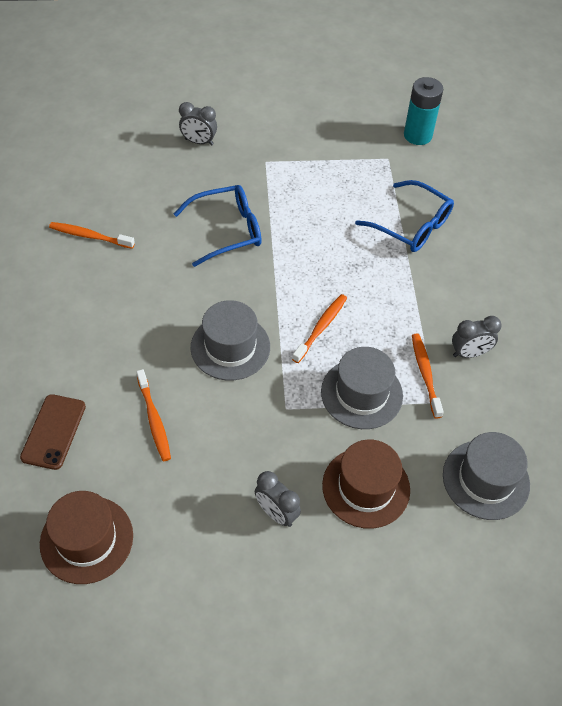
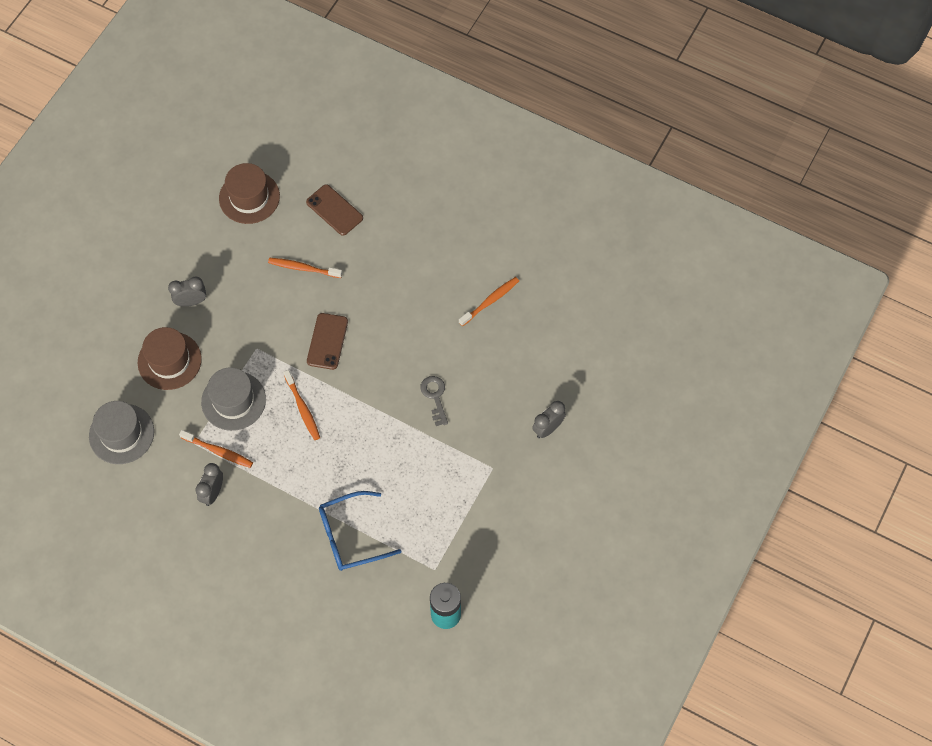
camera: 125 degrees right, 10 degrees up
(227, 230) = (435, 397): blue glasses -> grey key
(230, 347) = (327, 341): grey hat -> brown phone

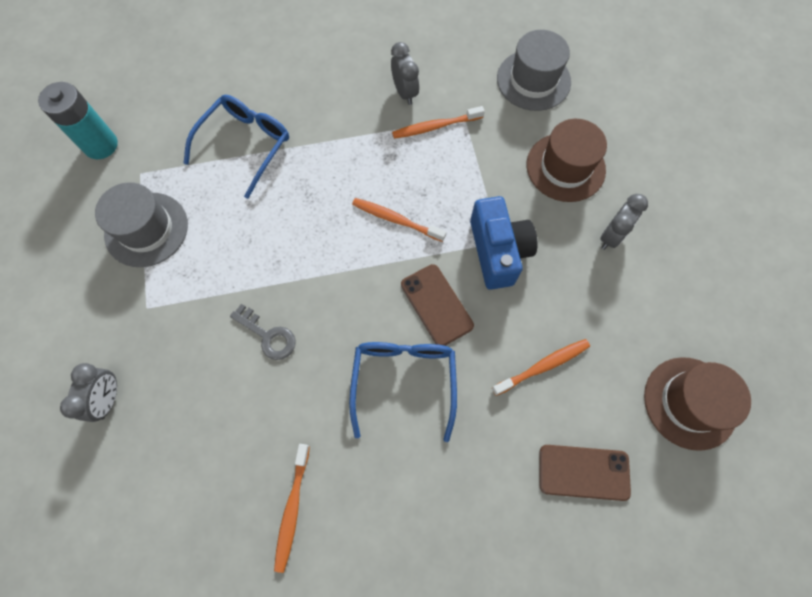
camera: 140 degrees right, 5 degrees up
(233, 401) = (468, 177): grey hat -> grey hat (146, 229)
(263, 343) = (498, 251): none -> blue camera
(382, 316) = (404, 381): none -> blue glasses

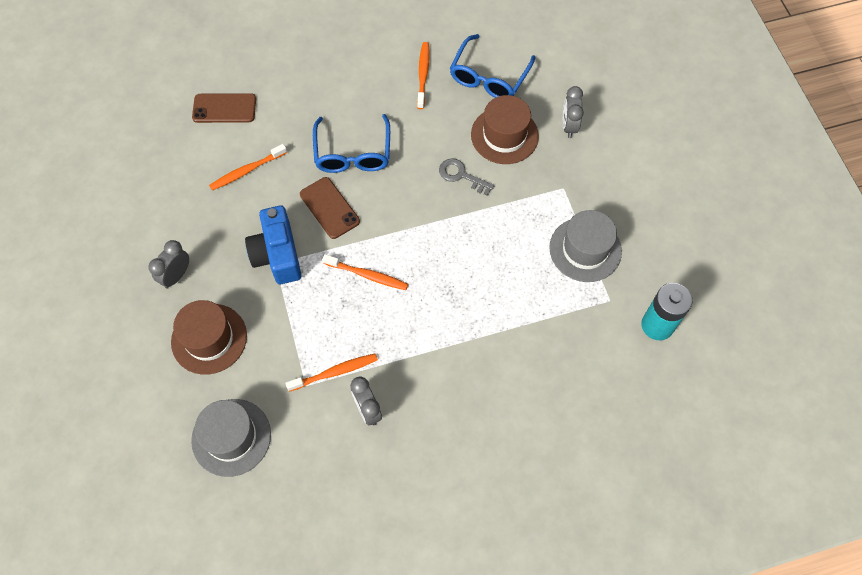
camera: 175 degrees right, 5 degrees down
(245, 145) = (519, 336): blue glasses -> blue glasses (489, 77)
(690, 402) = (139, 155): brown hat -> brown hat (504, 135)

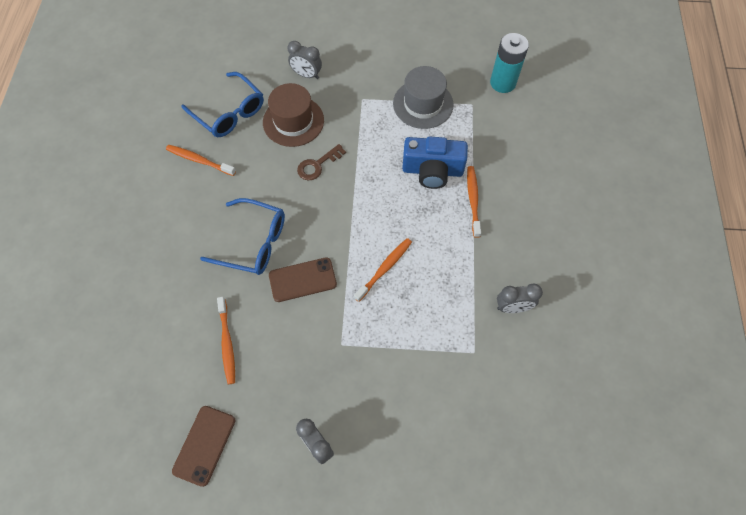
camera: 70 degrees left, 0 degrees up
(209, 339) = (398, 429): brown hat -> none
(224, 108) = (142, 345): brown phone -> brown phone (204, 445)
(231, 437) = (506, 434): grey hat -> none
(277, 254) = (332, 340): blue camera -> blue camera (432, 171)
(335, 372) = (469, 324): orange toothbrush -> orange toothbrush (473, 200)
(461, 176) = (317, 165): grey key -> brown key

